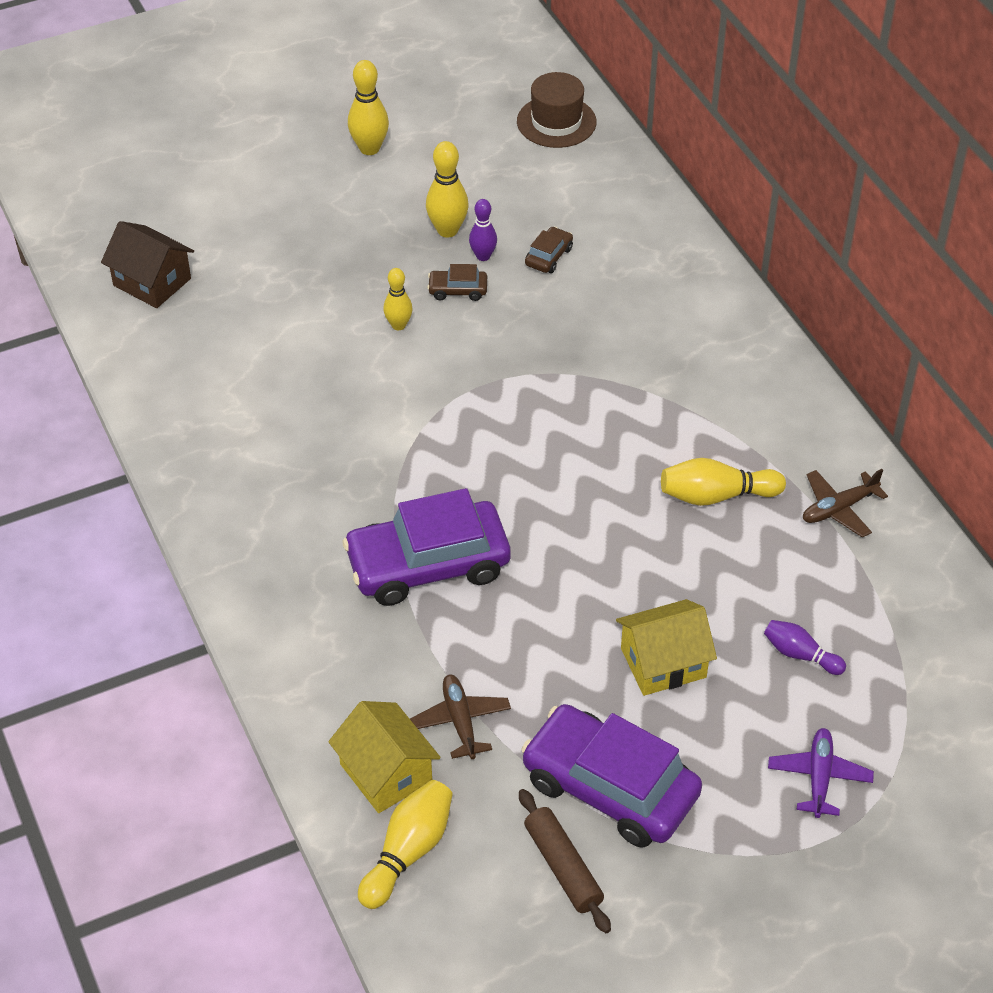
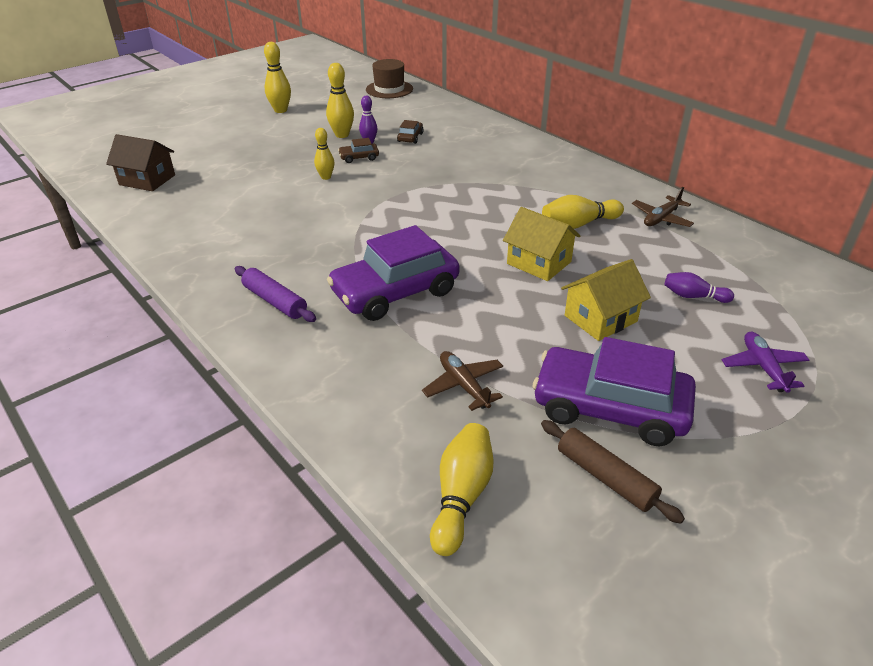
camera: 15 degrees left, 10 degrees down
(279, 548) = (275, 301): none -> purple rolling pin
(386, 773) = (416, 436): yellow house -> yellow house (539, 263)

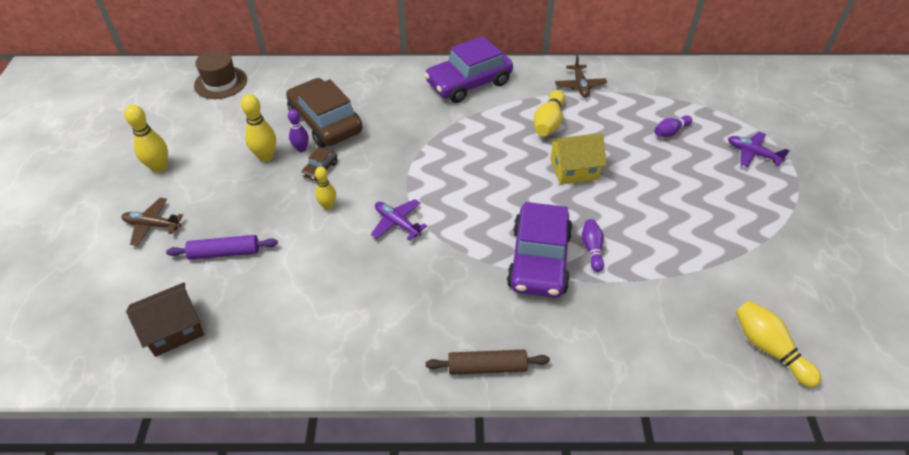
camera: 50 degrees left, 10 degrees up
(275, 301) = (485, 335): purple rolling pin -> purple rolling pin (225, 253)
(346, 210) = (397, 223): none -> purple plane
(410, 137) = (325, 122): brown car -> brown car, size x2.38
(448, 315) = (592, 249): none -> purple bowling pin
(464, 385) = (671, 286): brown plane -> brown plane (152, 225)
(600, 318) = (657, 183): yellow house -> none
(605, 477) = (793, 276): brown rolling pin -> brown rolling pin (487, 367)
(610, 408) = (740, 236): purple car -> purple car (469, 83)

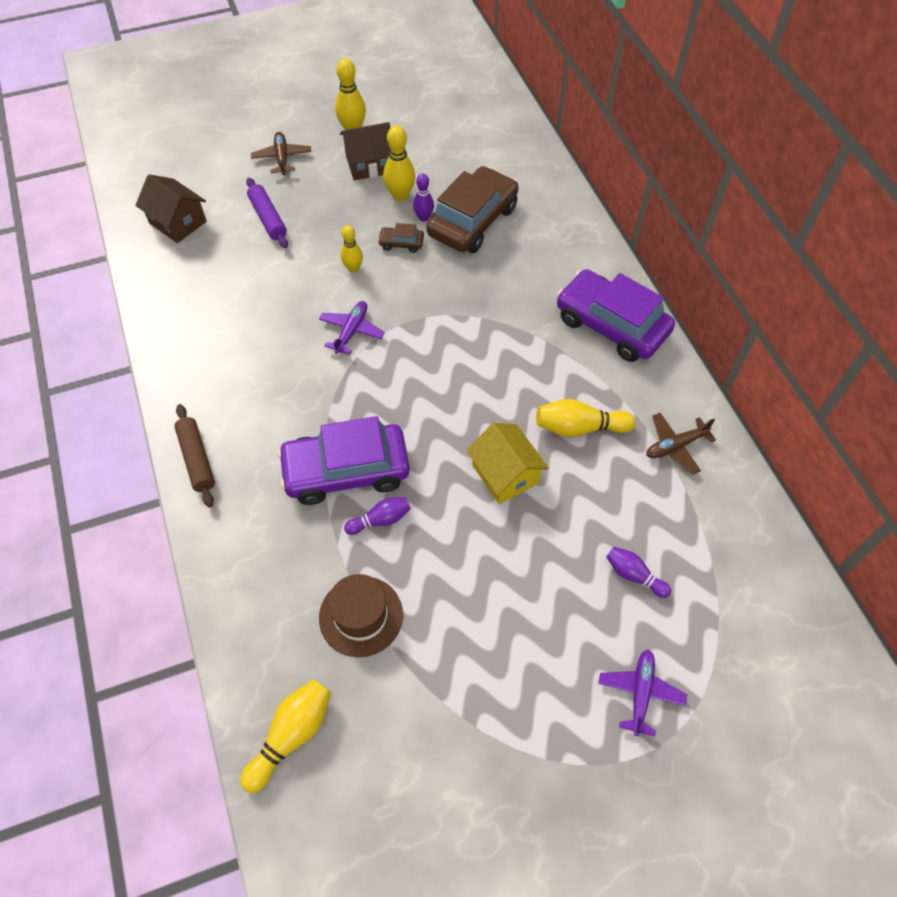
camera: 70 degrees right, 10 degrees up
(212, 166) = (369, 164): none -> brown house
(221, 83) = (491, 118): brown hat -> brown hat (361, 616)

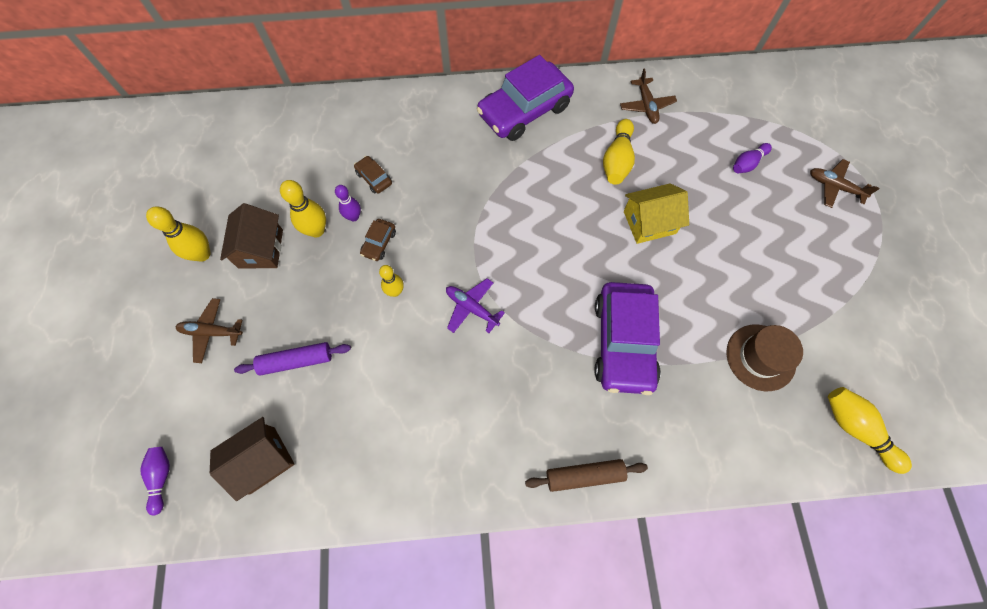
camera: 75 degrees left, 10 degrees up
(380, 520) = (676, 324): purple bowling pin -> purple bowling pin (161, 477)
(472, 221) = (374, 178): brown car -> brown car, size x0.42
(640, 693) = (834, 187): purple plane -> brown plane

